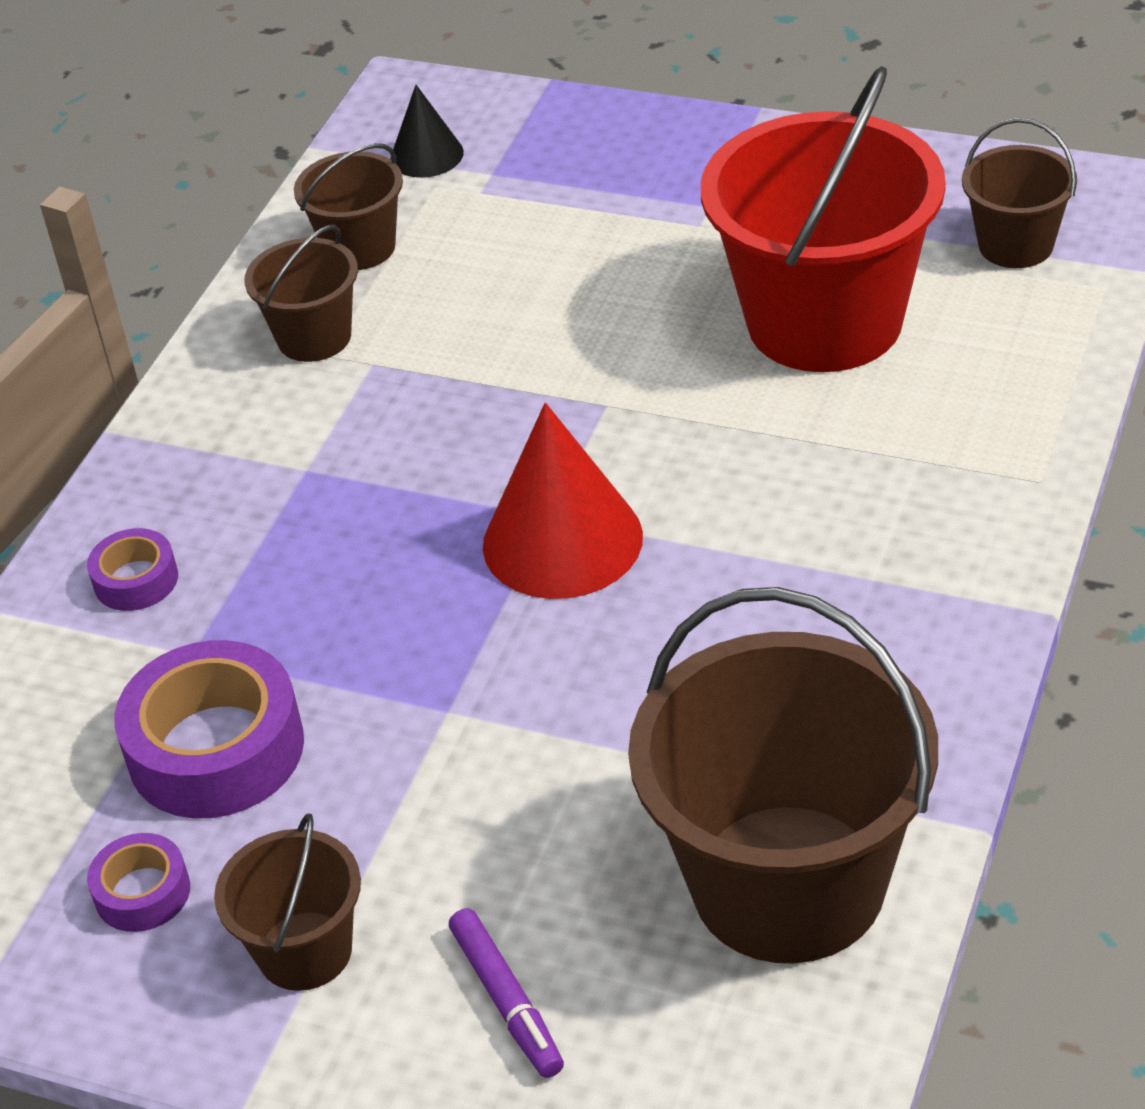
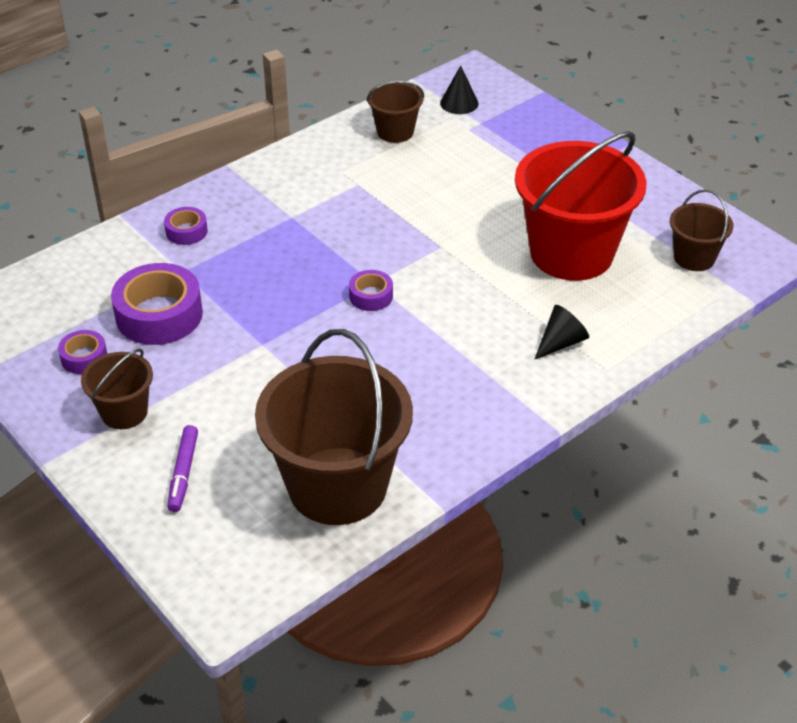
camera: 25 degrees right, 0 degrees up
(314, 337) = (343, 162): brown bucket -> none
(562, 541) = (371, 296): red cone -> purple tape
(934, 472) = (561, 343): none -> black cone

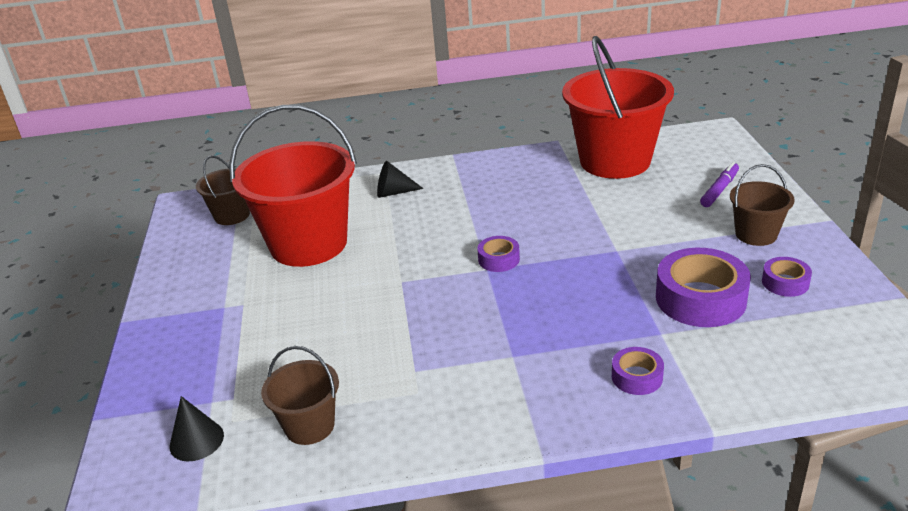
camera: 145 degrees left, 10 degrees down
(337, 486) = (615, 161): brown bucket -> red bucket

